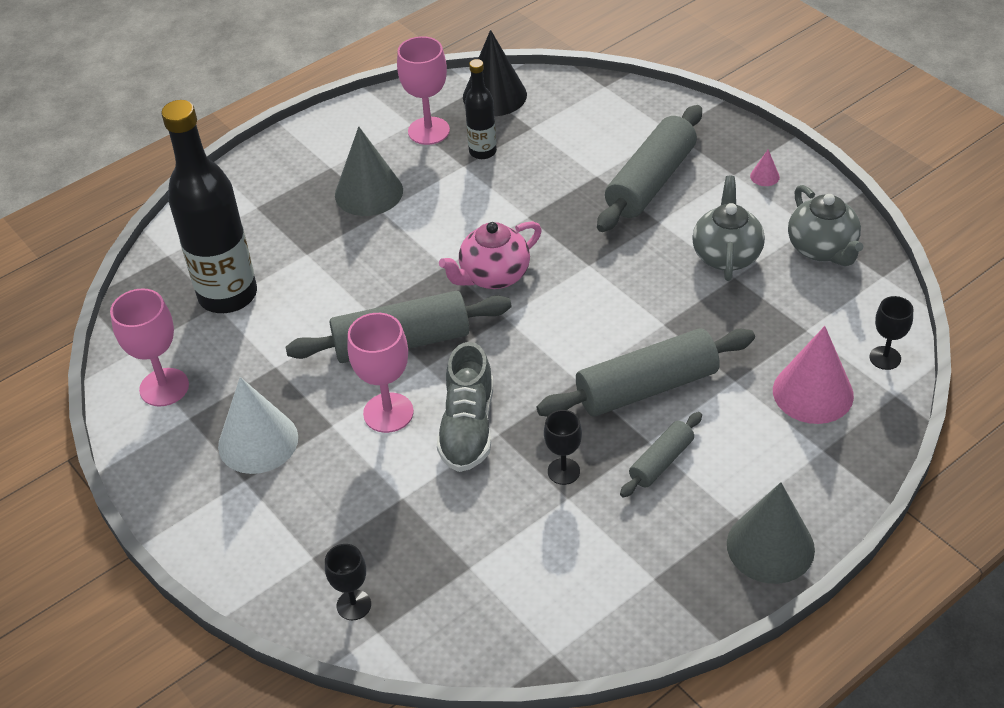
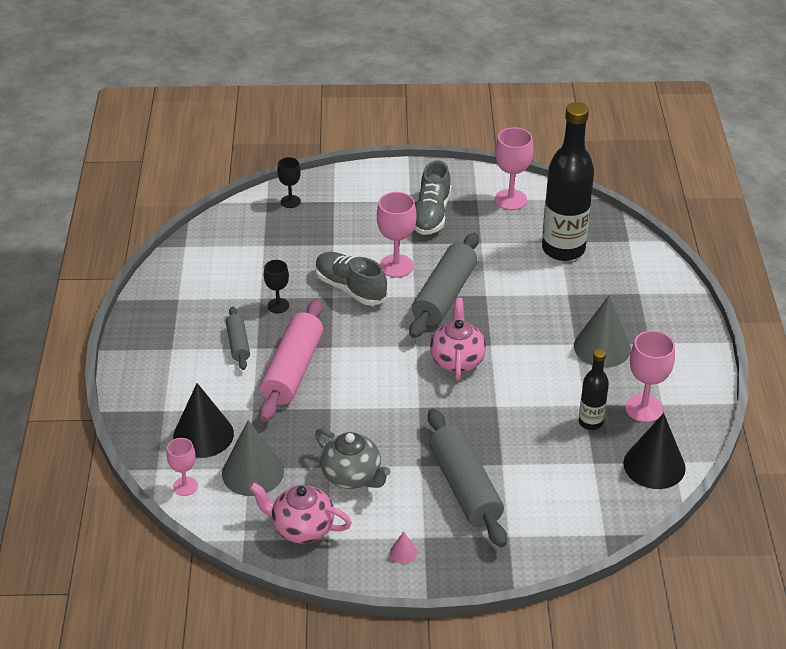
camera: 125 degrees right, 5 degrees down
(258, 441) = (431, 215): white cone -> grey shoe
(646, 387) = (293, 370): grey rolling pin -> pink rolling pin
(770, 546) = (140, 349): grey cone -> grey cone (253, 472)
(813, 392) = (203, 435): pink cone -> black cone
(822, 249) = (302, 528): grey teapot -> pink teapot
(885, 358) = (185, 486): black goblet -> pink goblet

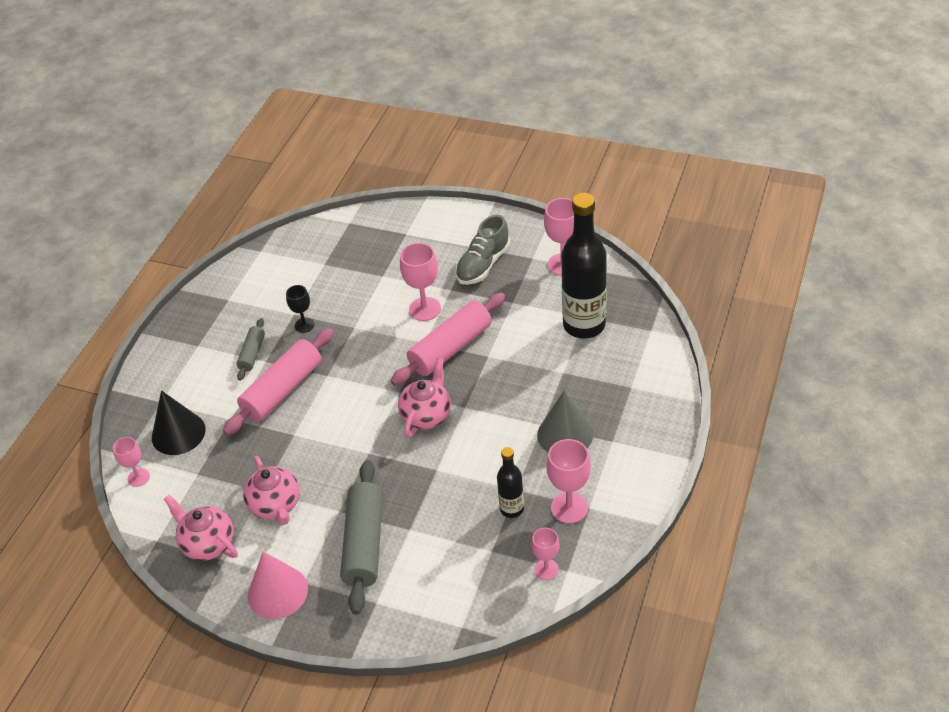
camera: 25 degrees right, 5 degrees up
(253, 472) = (198, 479): grey cone -> none
(290, 201) = (369, 226): black goblet -> none
(350, 288) = (373, 322): grey shoe -> none
(352, 476) = (276, 505): grey teapot -> pink teapot
(403, 552) = (277, 592): pink cone -> pink cone, size x2.38
(444, 296) = (451, 348): grey rolling pin -> pink rolling pin
(654, 465) = (546, 569): black cone -> pink goblet

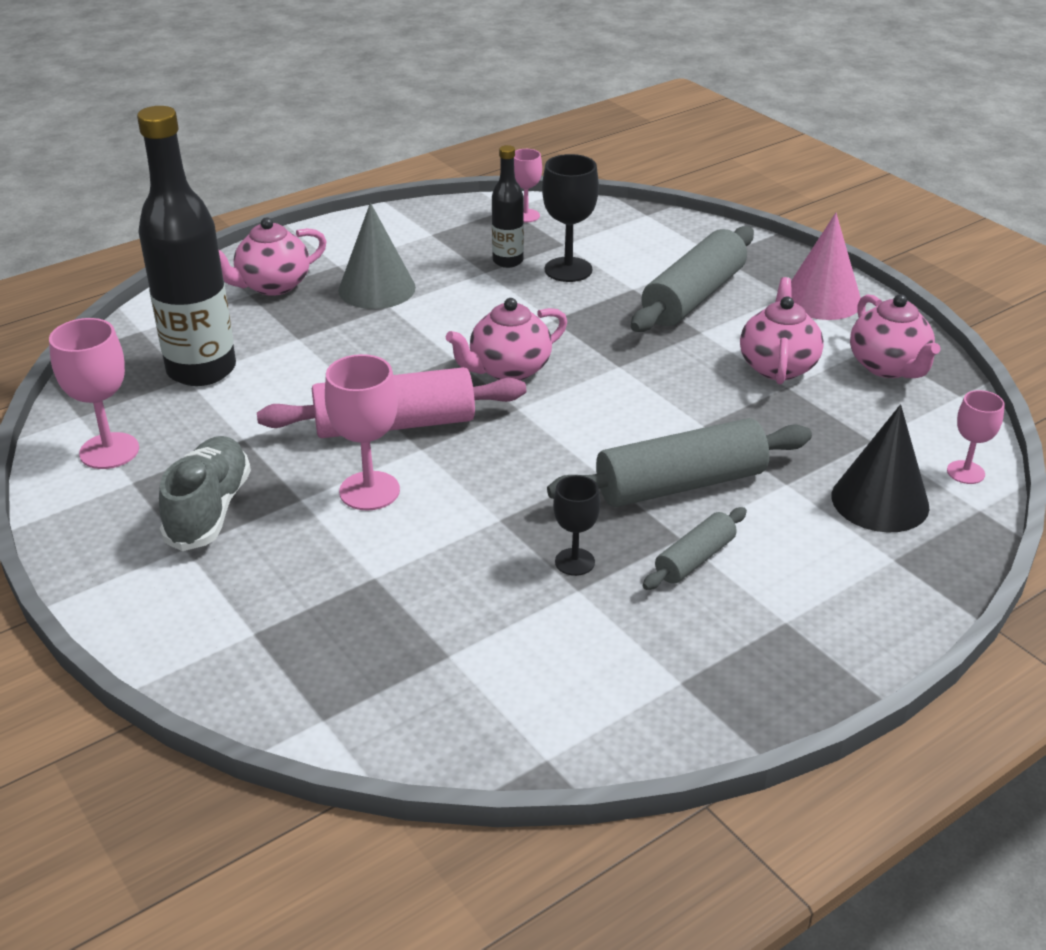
camera: 150 degrees left, 10 degrees down
(283, 390) = (680, 484): pink rolling pin -> grey rolling pin
(465, 523) = (568, 270): none -> black goblet
(483, 265) = (209, 510): grey shoe -> grey shoe turned 60 degrees counterclockwise
(569, 508) = (450, 241): pink goblet -> none
(627, 401) = (272, 285): none -> pink teapot

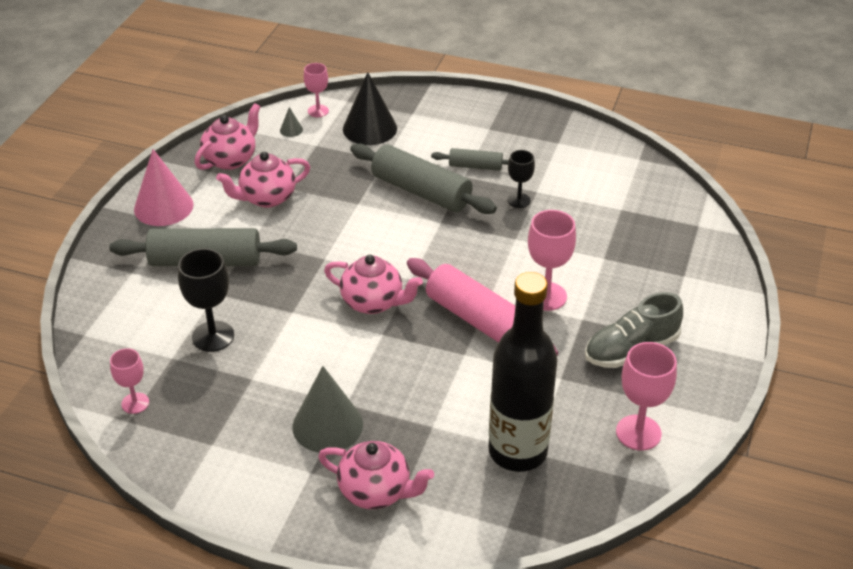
camera: 125 degrees left, 5 degrees up
(508, 261) = (224, 375): black bottle -> none
(928, 433) = (291, 130): none -> grey cone

